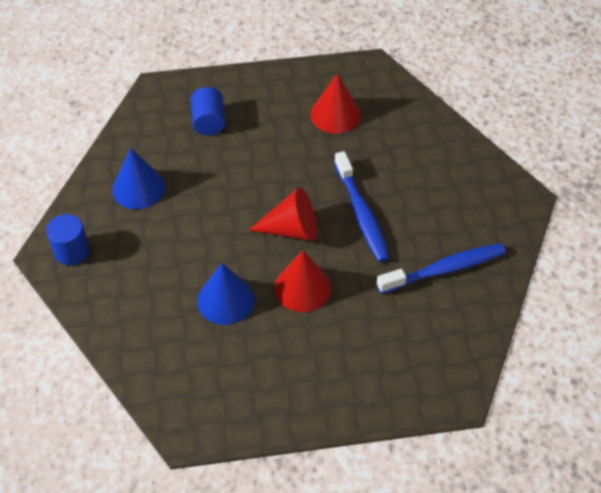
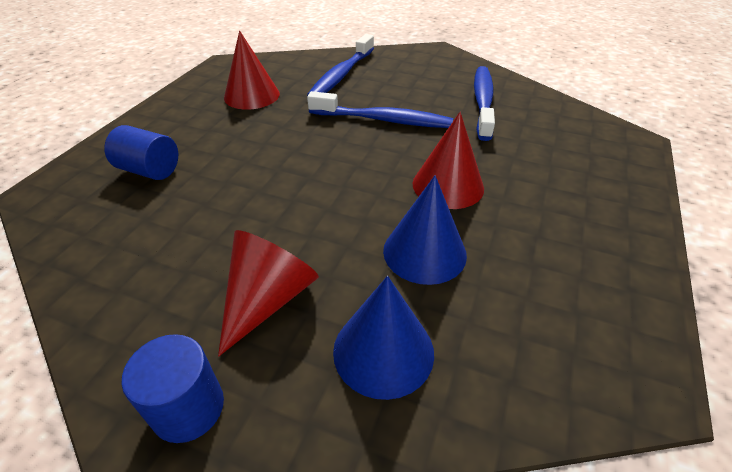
camera: 60 degrees left, 10 degrees down
(138, 188) = (165, 269): blue cone -> blue cone (383, 351)
(292, 229) = (362, 165): red cone -> red cone (268, 299)
(414, 152) = (341, 75): none -> blue toothbrush

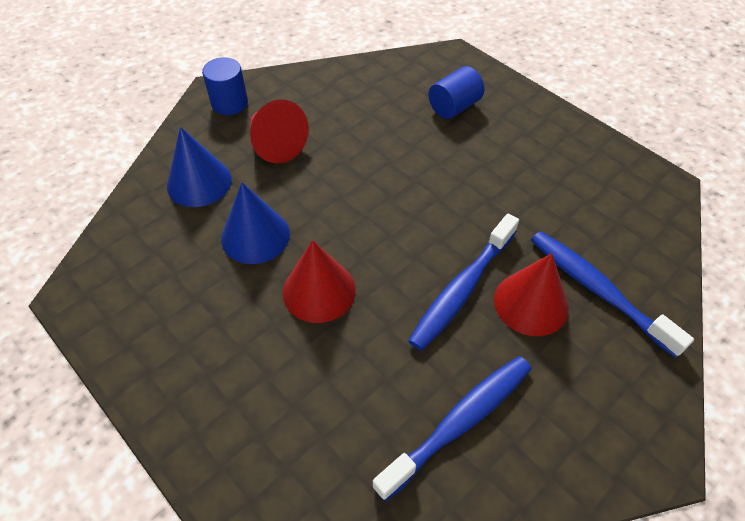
camera: 115 degrees right, 10 degrees up
(252, 95) = (567, 191): red cone -> red cone (531, 303)
(482, 102) = (460, 422): blue toothbrush -> blue toothbrush turned 75 degrees counterclockwise

